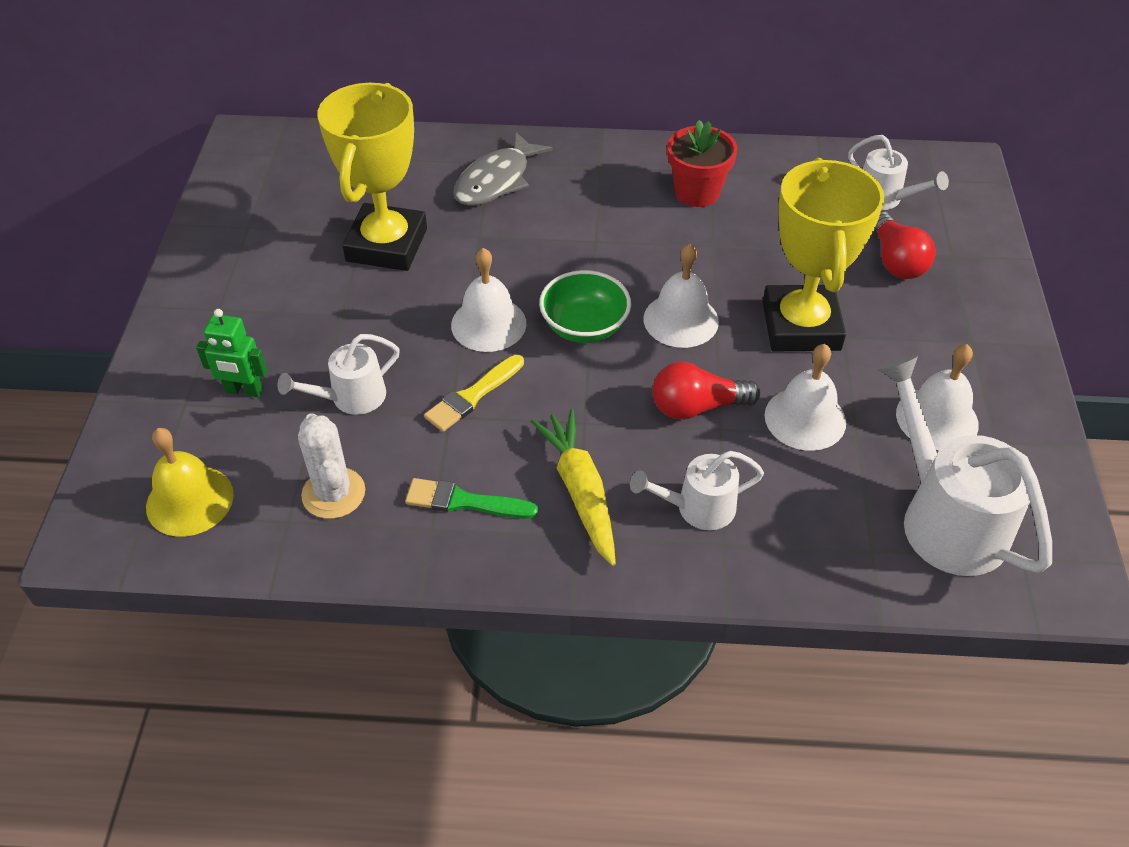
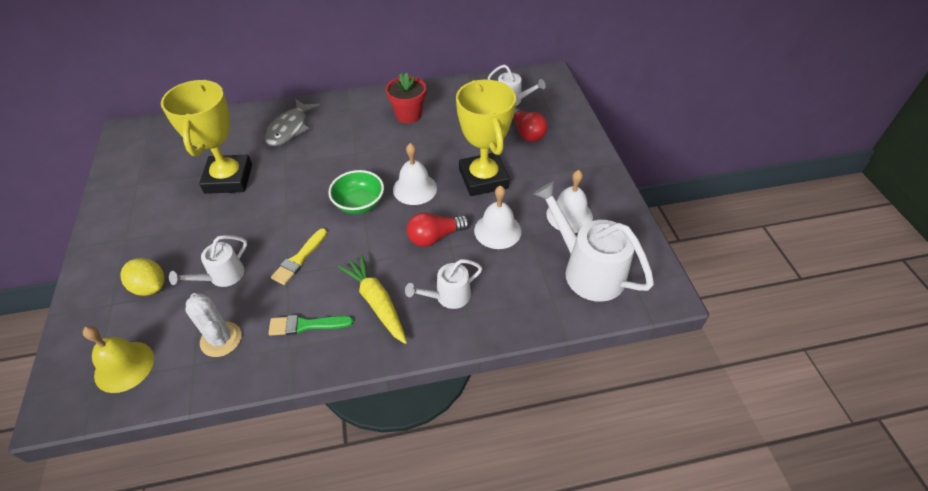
camera: 15 degrees left, 0 degrees up
(244, 390) = (150, 287): green robot -> yellow lemon
(488, 324) = (301, 213): white bell -> none

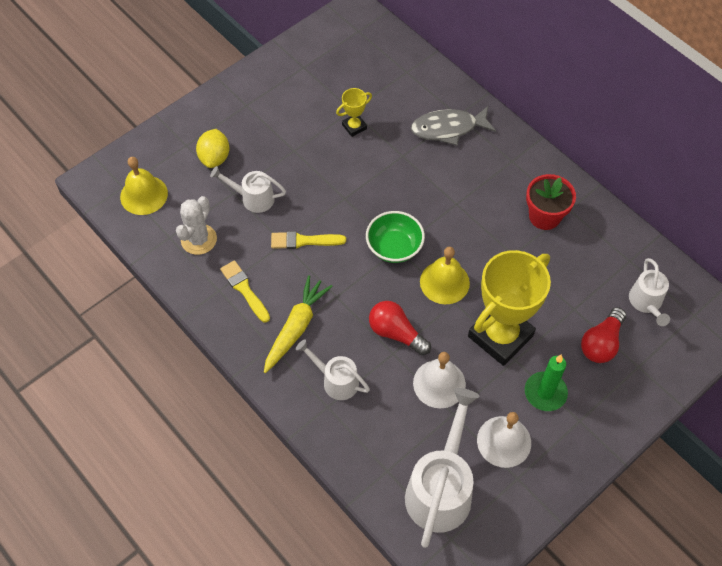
camera: 60 degrees right, 10 degrees up
(228, 179) = (354, 127): yellow trophy -> yellow trophy, size x0.44
(307, 325) = (245, 290): green brush -> yellow brush
(415, 188) = (444, 282): white bell -> yellow bell
(545, 176) = (545, 392): none -> green candle

